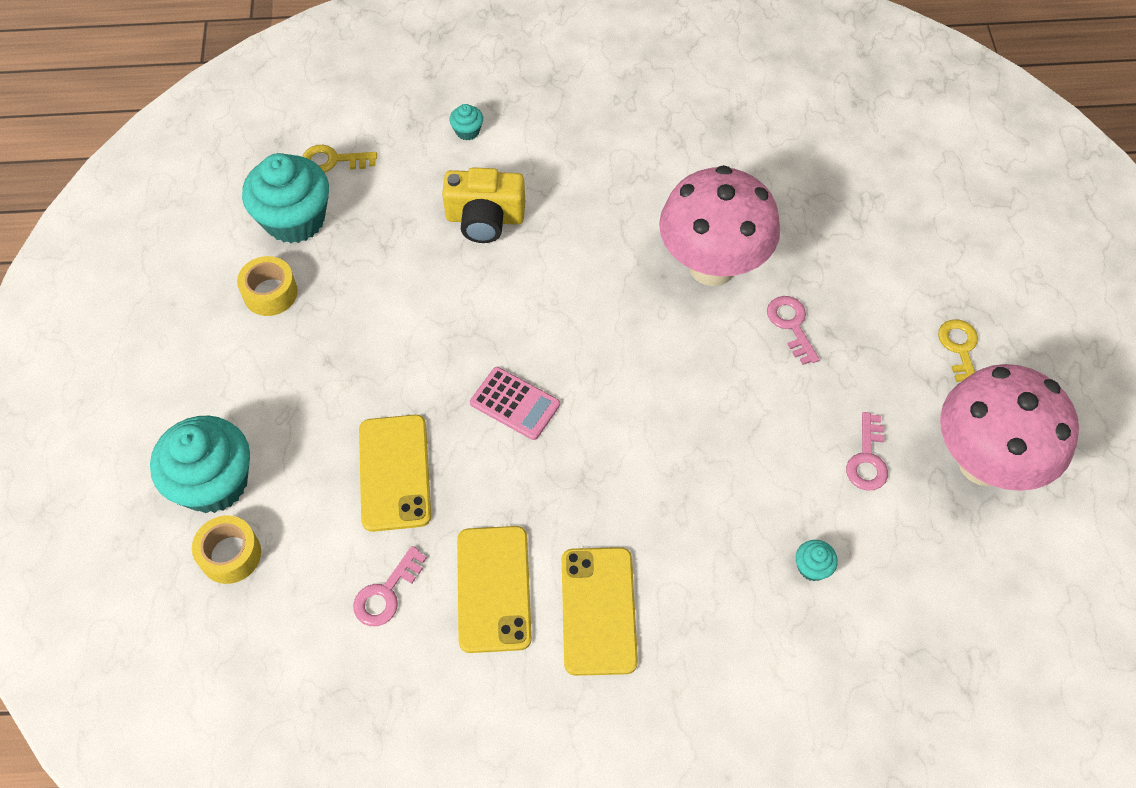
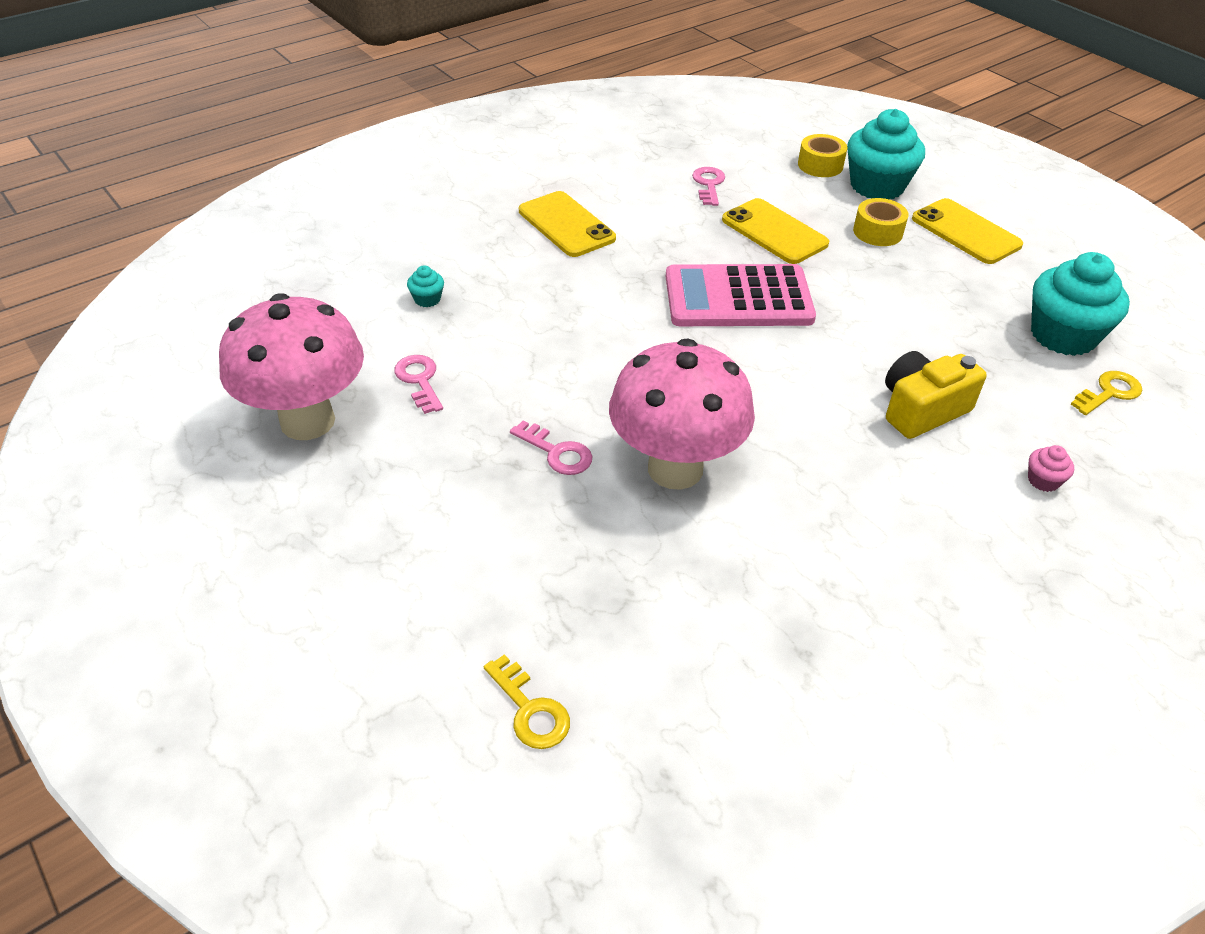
camera: 145 degrees right, 15 degrees down
(270, 293) = (1000, 283): yellow tape -> yellow tape (877, 232)
(467, 131) = (1043, 480): turquoise cupcake -> pink cupcake
(493, 588) = (645, 209): yellow phone -> yellow phone (965, 232)
(515, 404) = (738, 298): pink calculator -> pink calculator, size x1.89
(960, 349) = (368, 508): yellow key -> yellow key (530, 710)

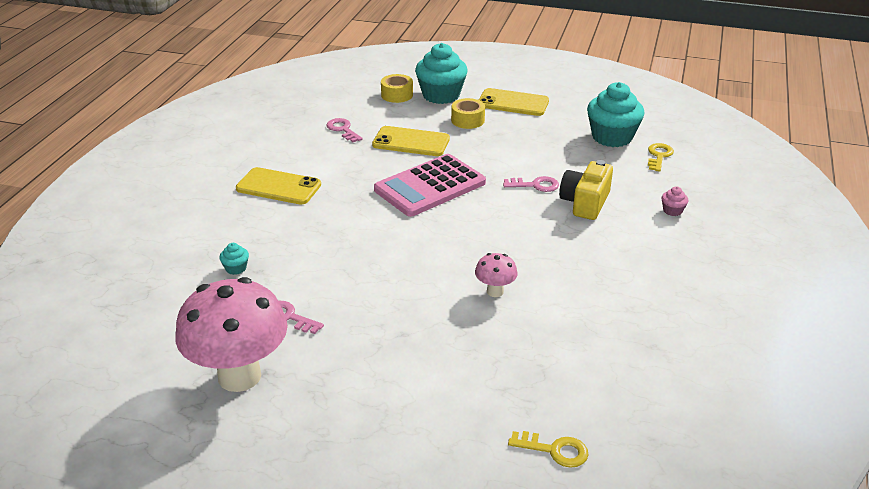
camera: 35 degrees left, 10 degrees down
(557, 453) = (420, 316): pink key -> pink key (535, 185)
(675, 469) = (495, 291): pink mushroom -> pink mushroom, size x0.44

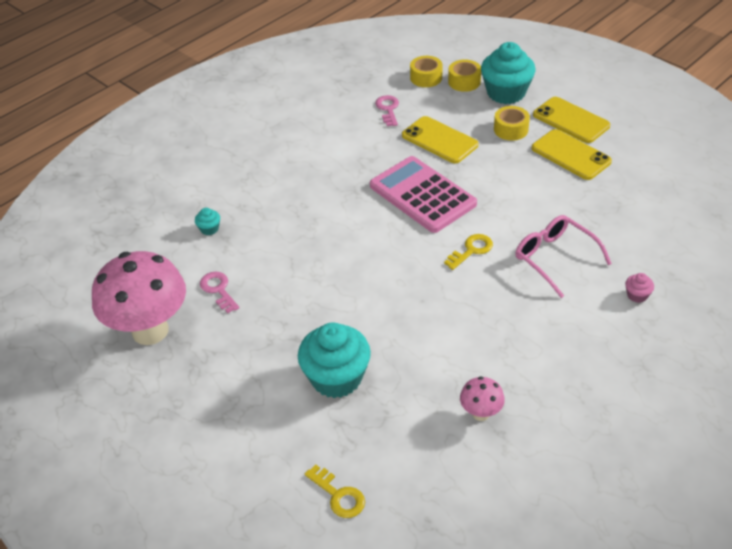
camera: 30 degrees right, 10 degrees up
(278, 187) = (294, 156): yellow phone -> yellow phone (570, 155)
(359, 99) = (426, 77): none -> yellow tape
(430, 186) = (422, 195): pink calculator -> pink calculator turned 60 degrees clockwise
(495, 291) = (400, 325): pink mushroom -> pink mushroom (481, 413)
(535, 185) = (521, 223): pink key -> none
(585, 203) = (555, 258): yellow camera -> pink glasses
(612, 137) = (642, 190): turquoise cupcake -> turquoise cupcake (336, 378)
(659, 156) = (675, 226): yellow key -> yellow key (471, 250)

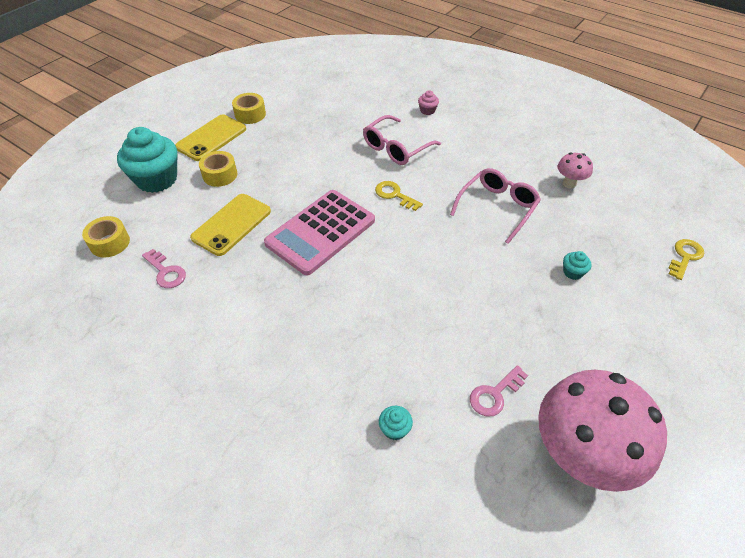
camera: 100 degrees left, 5 degrees up
(336, 378) = (573, 272): turquoise cupcake -> turquoise cupcake, size x0.42
(388, 109) = (166, 272): pink key -> pink key turned 120 degrees counterclockwise
(443, 333) = (497, 208): none -> pink glasses
(464, 82) = (127, 210): yellow tape -> yellow tape (250, 114)
(570, 155) = (262, 139): yellow phone -> none

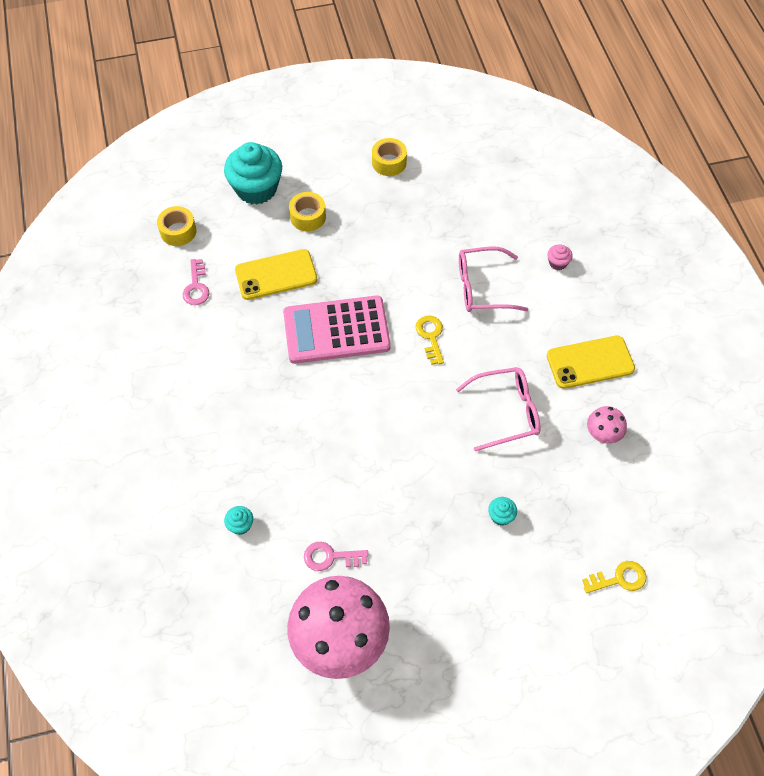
camera: 40 degrees right, 10 degrees up
(211, 138) = (333, 170): yellow phone -> yellow phone (590, 362)

